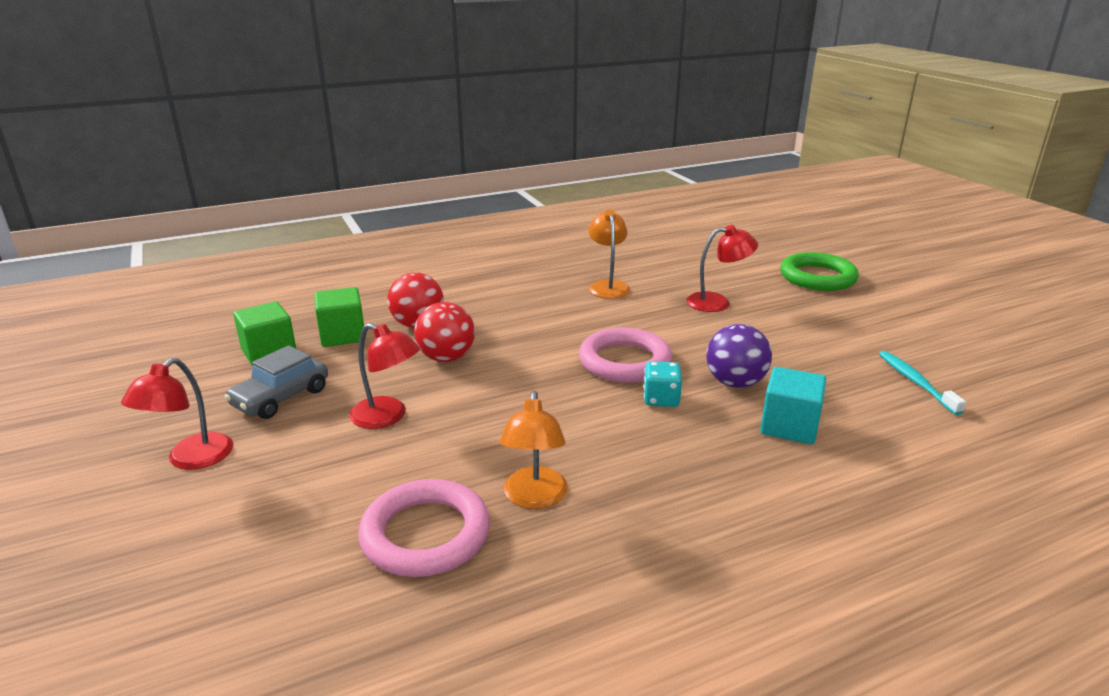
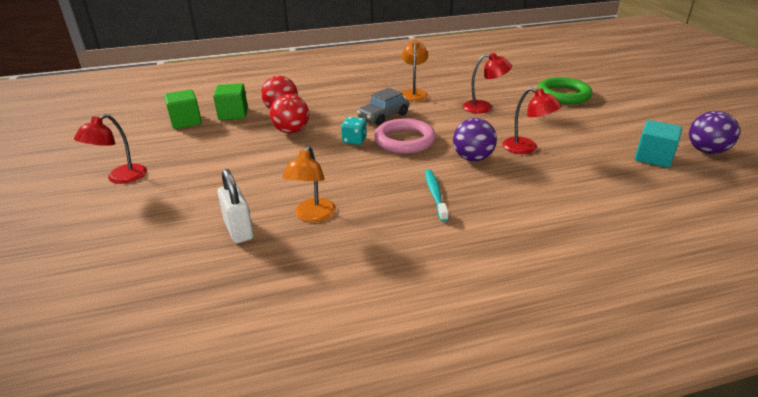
camera: 10 degrees right, 5 degrees up
(281, 397) = (183, 147): grey car -> grey car (383, 116)
(387, 417) = (242, 163): red lamp -> red lamp (526, 148)
(425, 534) = (239, 230): pink ring -> white padlock
(661, 399) = (418, 165): turquoise dice -> turquoise dice (354, 140)
(789, 426) = (497, 187): turquoise cube -> turquoise cube (653, 157)
(915, 382) = (600, 166): turquoise toothbrush -> turquoise toothbrush (435, 194)
(1040, 349) = (706, 151): none -> purple ball

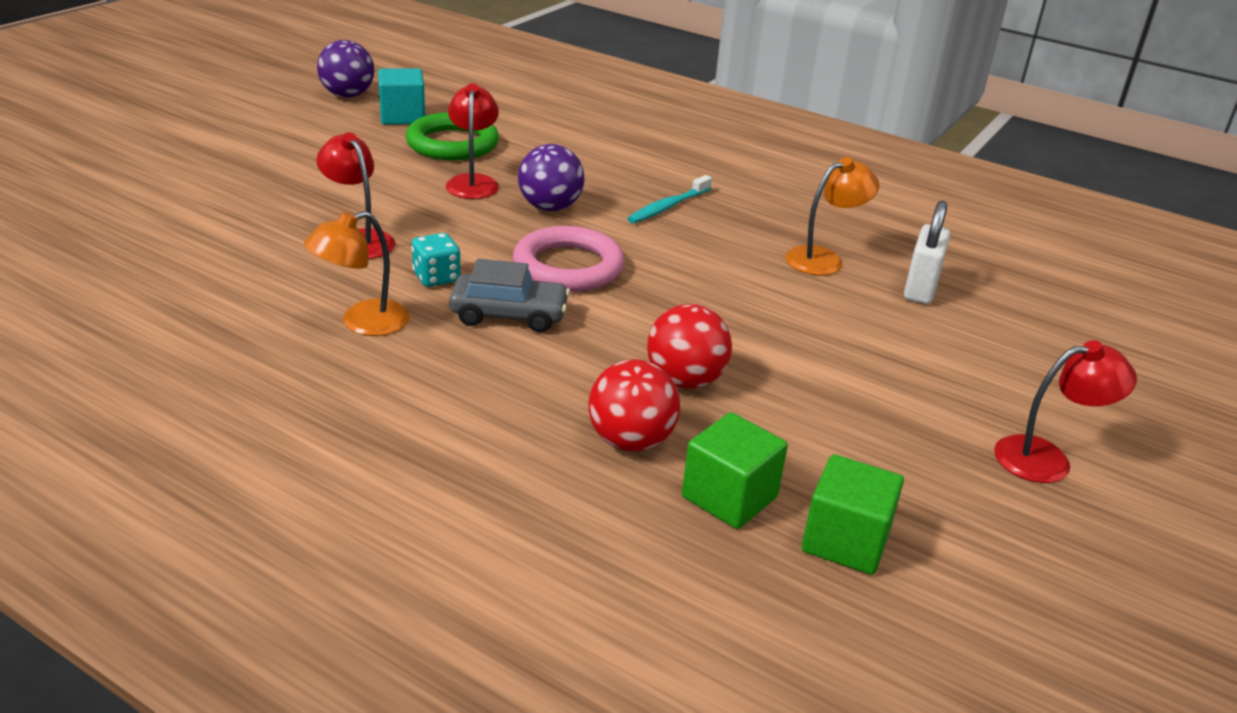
camera: 135 degrees left, 0 degrees up
(354, 140) = (627, 306): turquoise dice -> turquoise dice (436, 277)
(563, 95) = (226, 190): green ring -> green ring (452, 144)

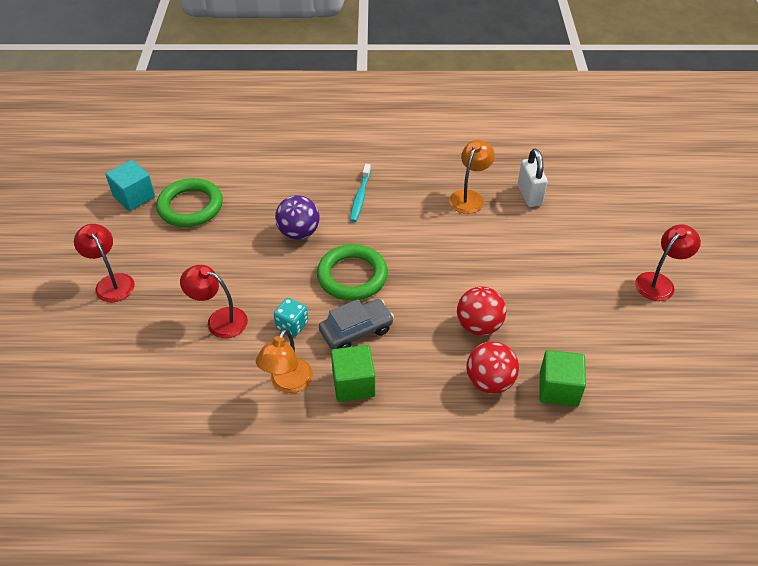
camera: 30 degrees left, 15 degrees up
(347, 95) = (77, 194): purple ball -> none
(473, 182) = (236, 235): red lamp -> red lamp (111, 282)
(568, 267) = (352, 276): pink ring -> green ring
(845, 541) = (622, 384): green cube -> green cube (353, 384)

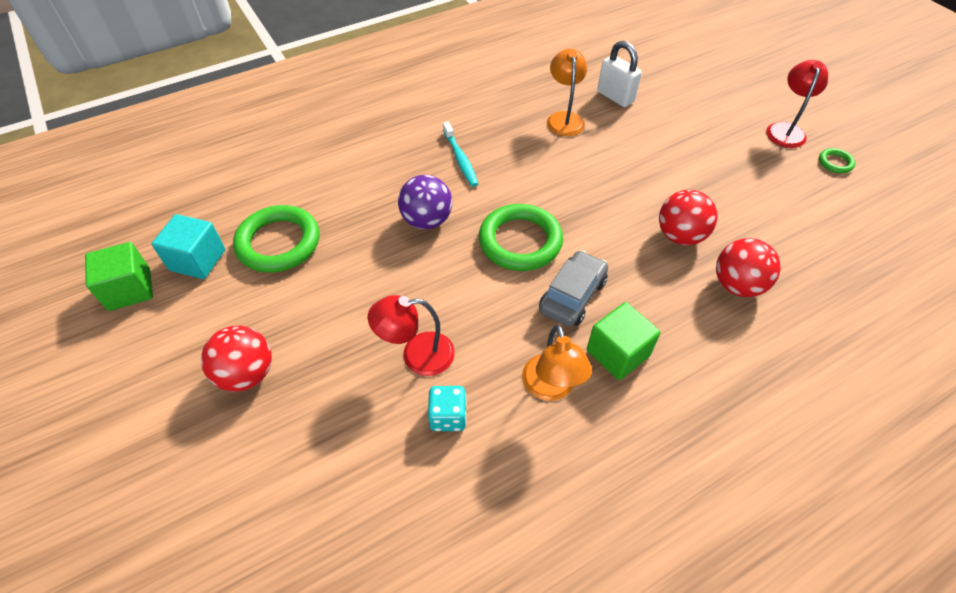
camera: 30 degrees left, 5 degrees up
(111, 282) = (247, 374): red lamp -> red ball
(292, 325) = (502, 322): turquoise dice -> turquoise dice (448, 416)
(558, 389) = (798, 262): green cube -> green cube (130, 289)
(677, 328) = (835, 163): none -> green ring

